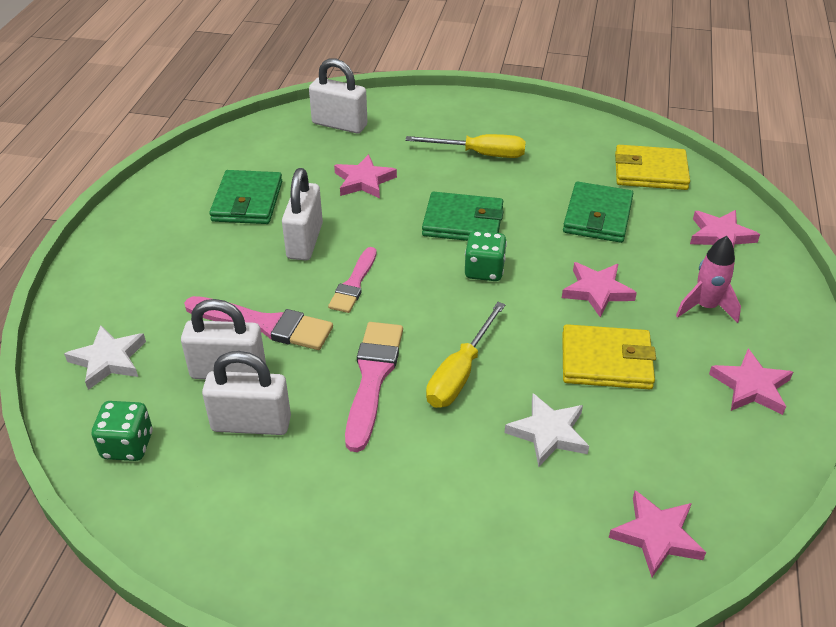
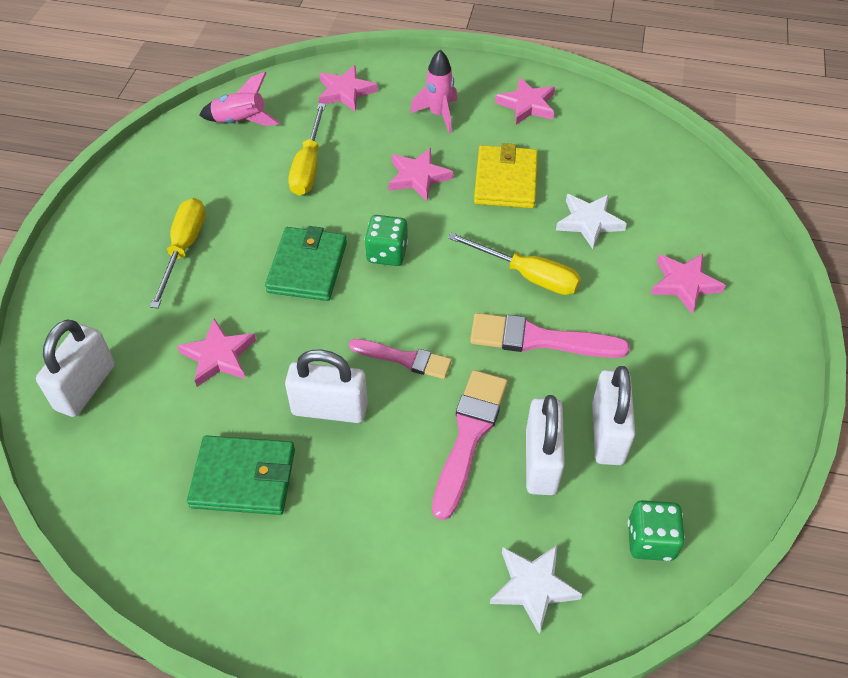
camera: 90 degrees left, 10 degrees up
(597, 216) = (308, 166): green wallet -> yellow screwdriver
(650, 172) = (241, 122): yellow wallet -> pink rocket
(656, 536) = (675, 173): pink star -> pink star (684, 284)

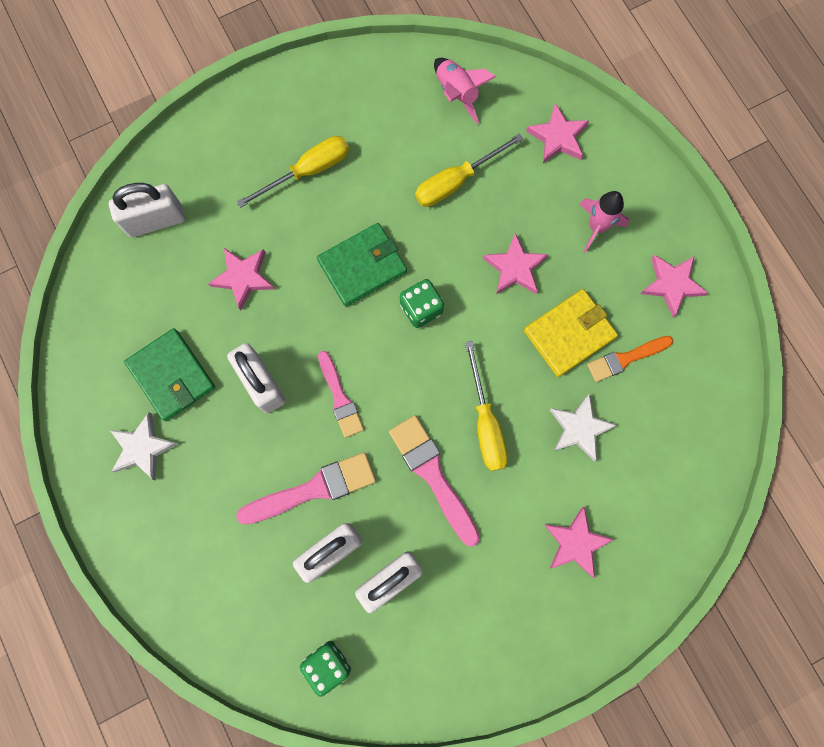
camera: 50 degrees right, 25 degrees up
(533, 587) = (237, 612): white star -> white star (143, 448)
(558, 162) = (625, 358): none -> orange brush

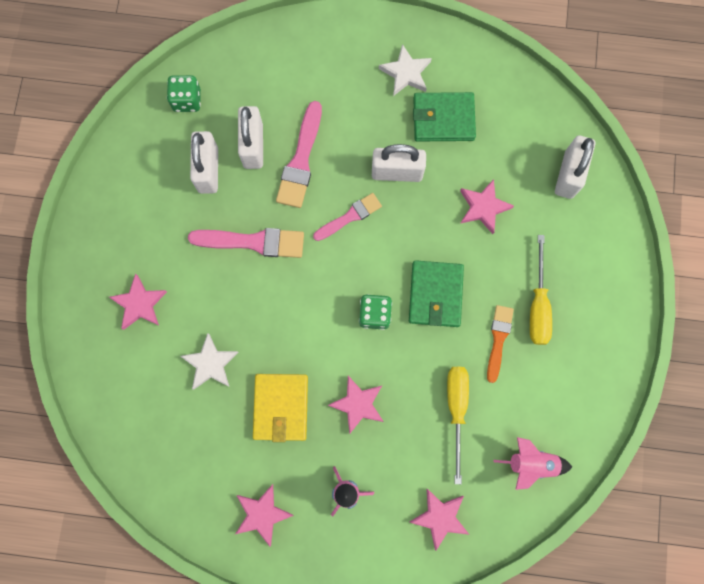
camera: 125 degrees right, 0 degrees up
(340, 398) = (350, 216): pink brush -> pink brush turned 135 degrees clockwise
(485, 423) = (262, 301): yellow screwdriver -> none
(625, 358) = (233, 435): orange brush -> orange brush (498, 339)

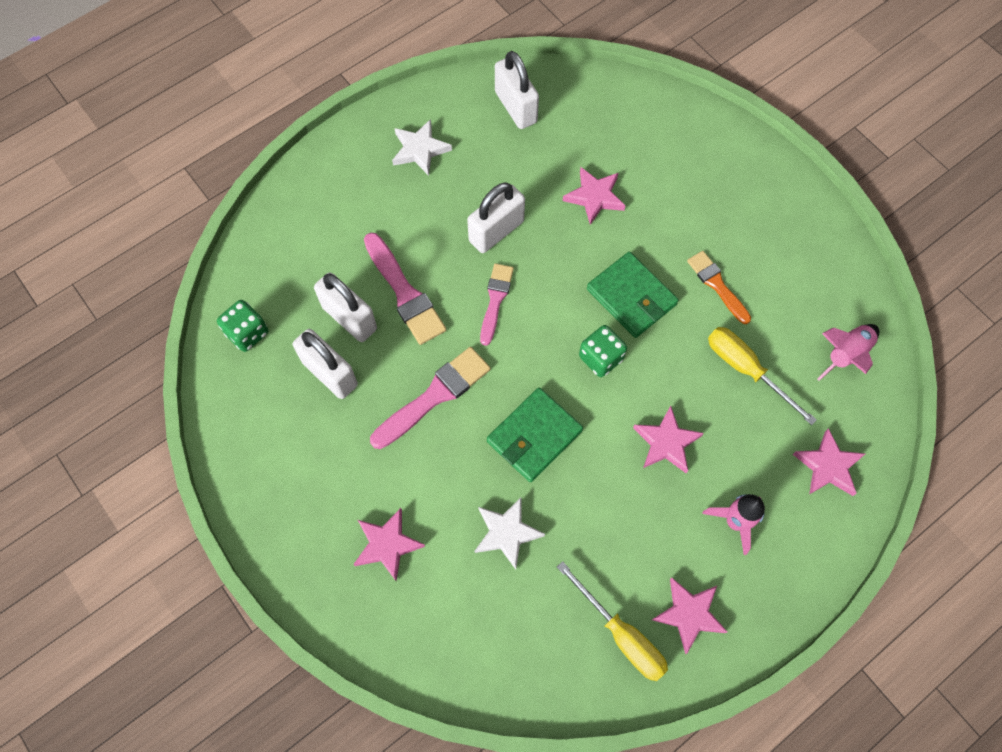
camera: 45 degrees left, 10 degrees down
(281, 407) = (607, 508): yellow wallet -> none
(443, 119) = (489, 158): green wallet -> green wallet (534, 436)
(538, 304) = (716, 231): yellow screwdriver -> yellow screwdriver (621, 634)
(568, 175) = (632, 116): white padlock -> white padlock (516, 107)

